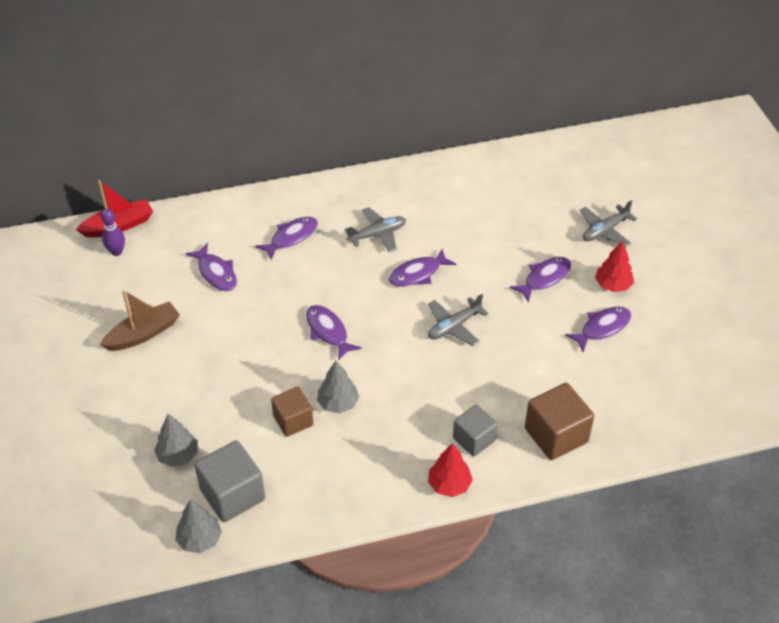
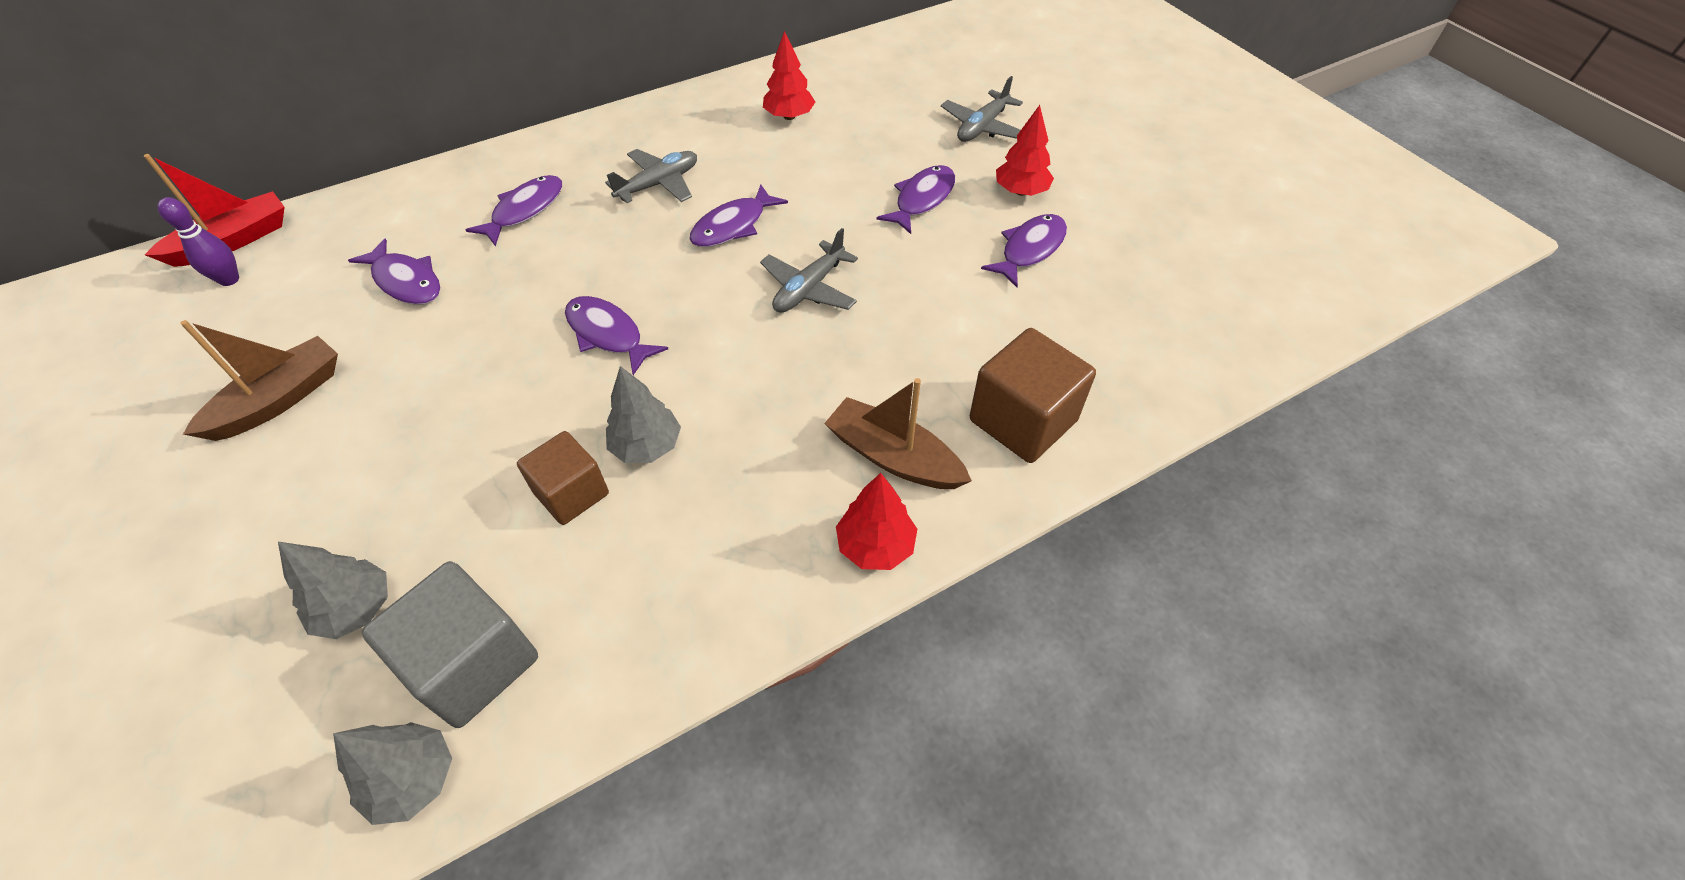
camera: 15 degrees left, 5 degrees up
(474, 439) = (893, 457): grey cube -> brown boat
(475, 198) = (789, 116): none -> red tree

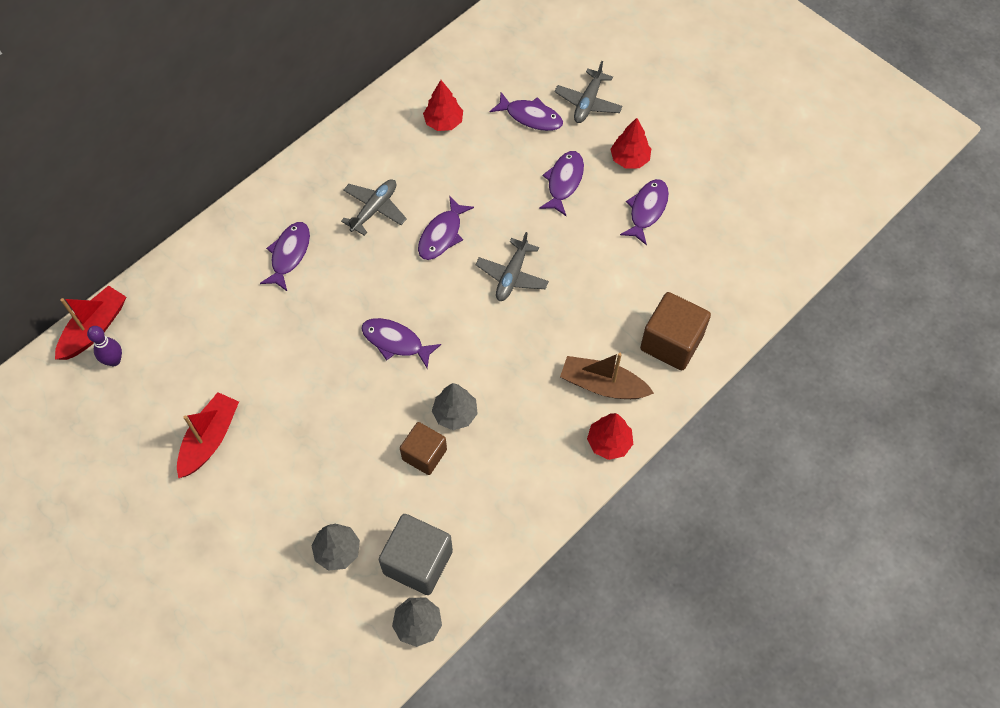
camera: 15 degrees left, 10 degrees up
(279, 400) = (210, 439): brown boat -> red boat
(406, 281) = (238, 333): purple fish -> purple fish (531, 117)

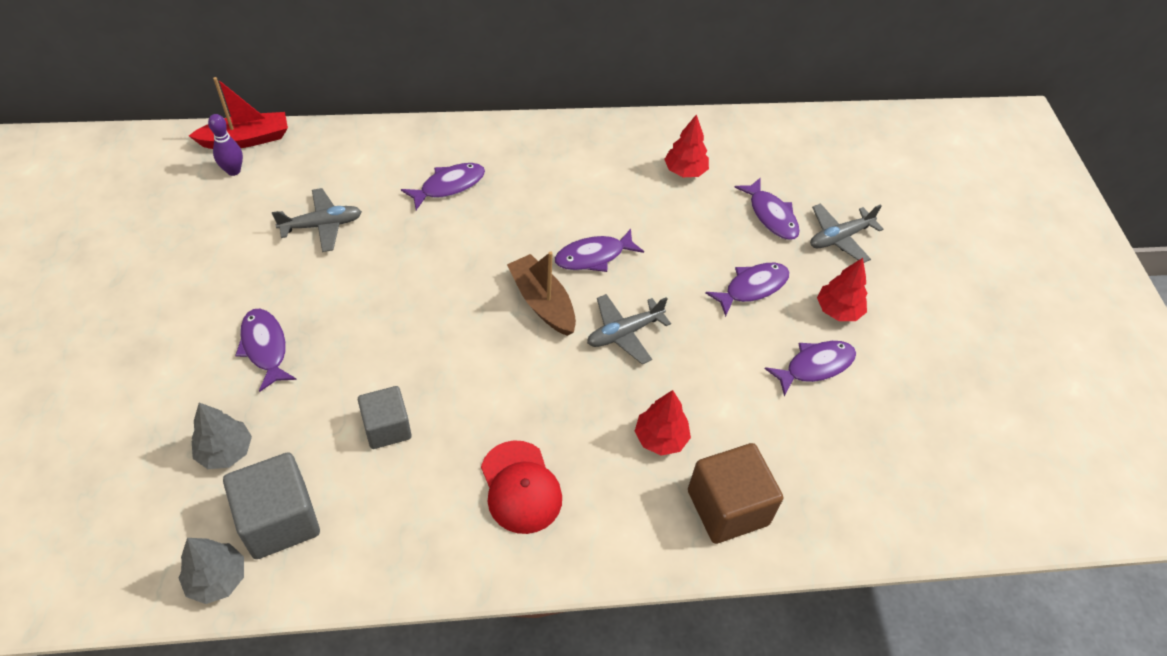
camera: 35 degrees right, 10 degrees down
(210, 439) = (233, 279): red boat -> none
(374, 209) = (555, 198): grey plane -> grey plane (322, 225)
(395, 342) = (463, 314): purple fish -> purple fish (265, 347)
(424, 454) = (387, 428): brown cube -> grey cube
(455, 414) = (451, 413): grey tree -> none
(542, 425) = (520, 487): none -> red cap
(603, 385) = (617, 495): brown boat -> brown boat (542, 302)
(609, 442) = (570, 556): red tree -> red tree (660, 438)

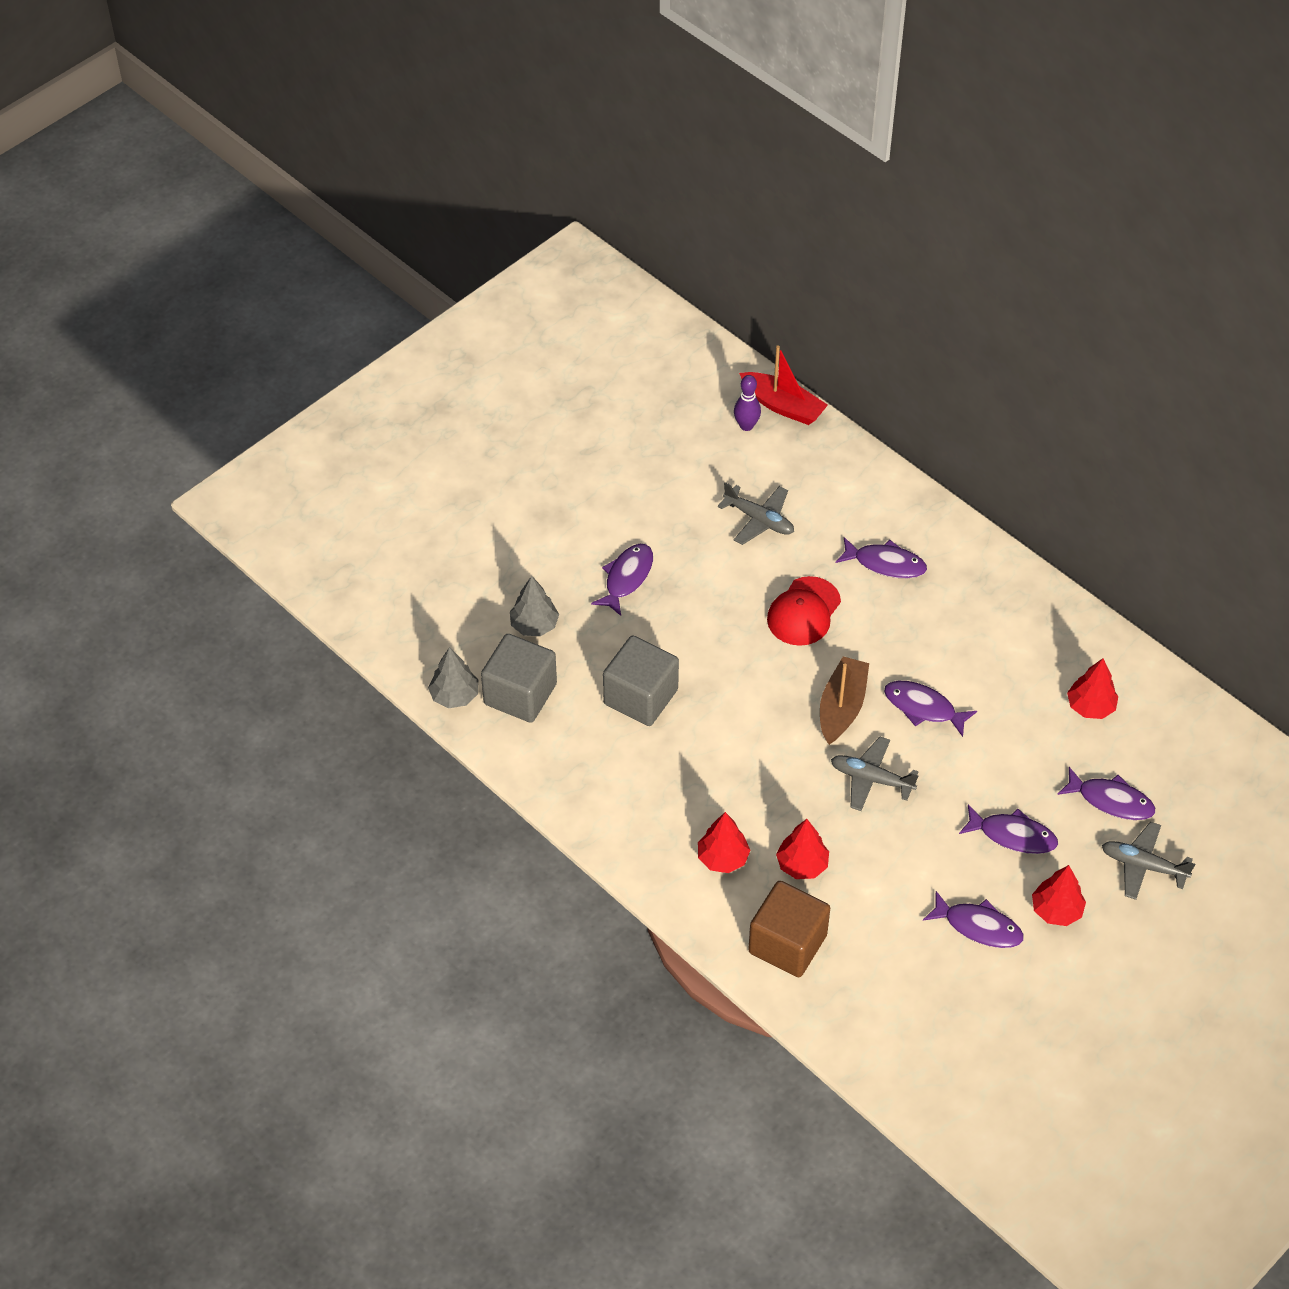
camera: 55 degrees right, 0 degrees up
(387, 428) = (640, 697): grey cube -> grey cube, size x1.52
(520, 487) = (676, 807): red cap -> red cap (803, 612)
(603, 491) = (722, 858): none -> red tree
(771, 215) = (1111, 800): purple fish -> purple fish turned 90 degrees counterclockwise

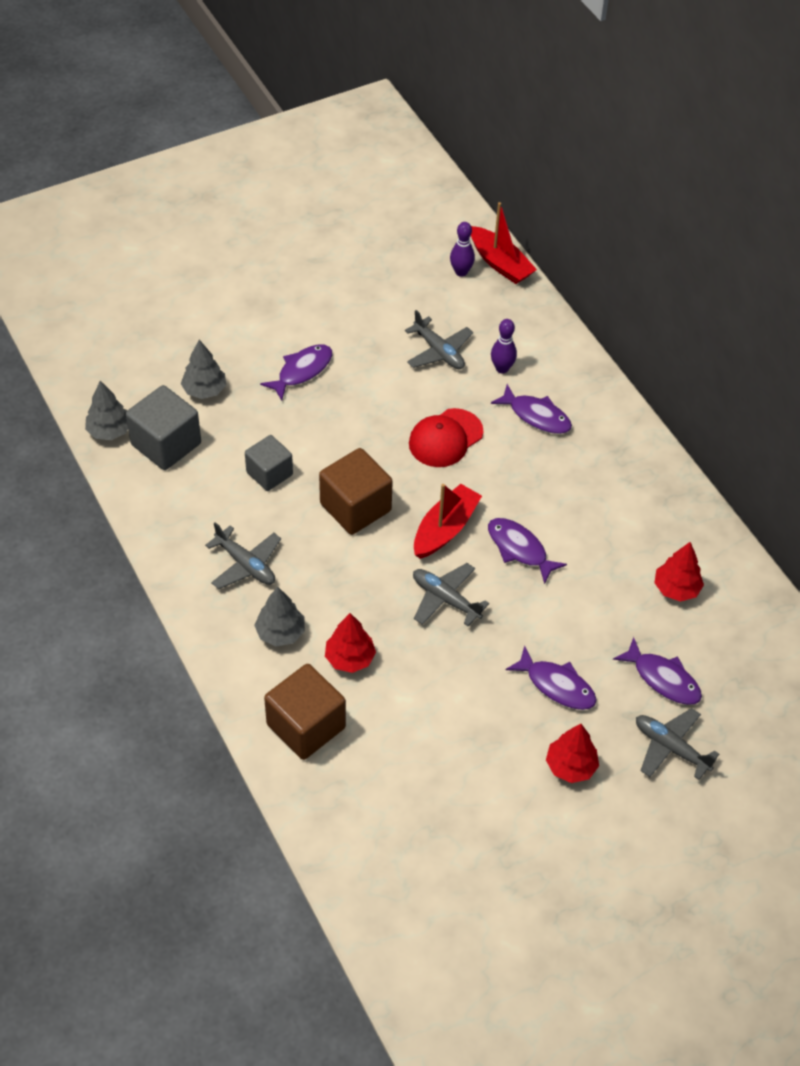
camera: 15 degrees right, 0 degrees up
(640, 697) = (269, 473): grey cube -> grey cube, size x0.66
(657, 798) = (245, 564): none -> grey plane
(722, 858) = (280, 632): red tree -> grey tree
(743, 709) = (355, 507): none -> brown cube
(831, 521) = (502, 368): none -> purple bowling pin
(842, 707) = (445, 529): brown boat -> red boat
(978, 926) = (490, 760): purple fish -> none

